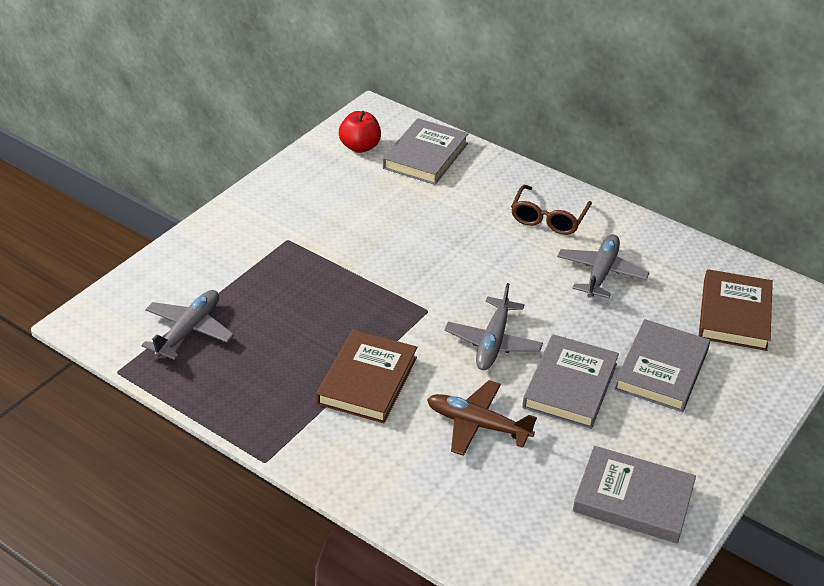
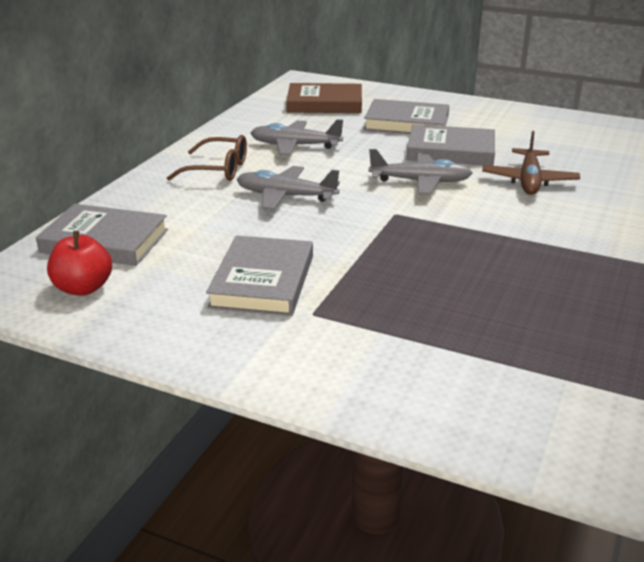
camera: 100 degrees left, 10 degrees down
(189, 330) = (536, 357): grey plane -> grey plane (285, 196)
(367, 380) = (520, 232): brown book -> none
(633, 499) = (549, 128): grey book -> grey book (262, 281)

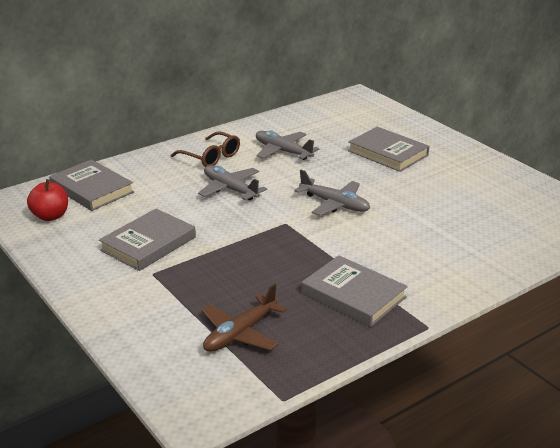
camera: 30 degrees right, 0 degrees up
(324, 103) = (347, 120): brown book -> none
(451, 151) = (390, 185): grey book -> grey book (353, 295)
(529, 181) = (416, 226): brown plane -> brown plane (240, 333)

